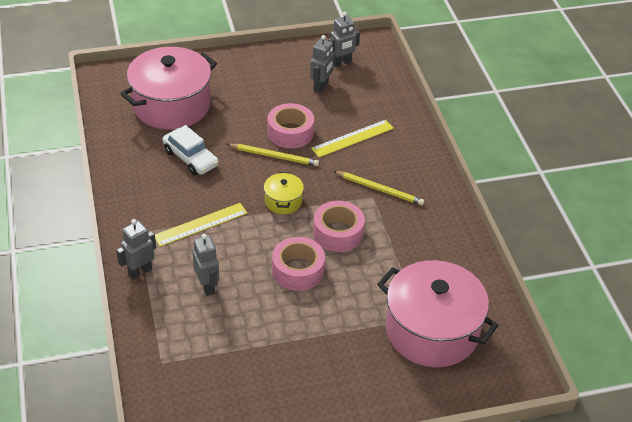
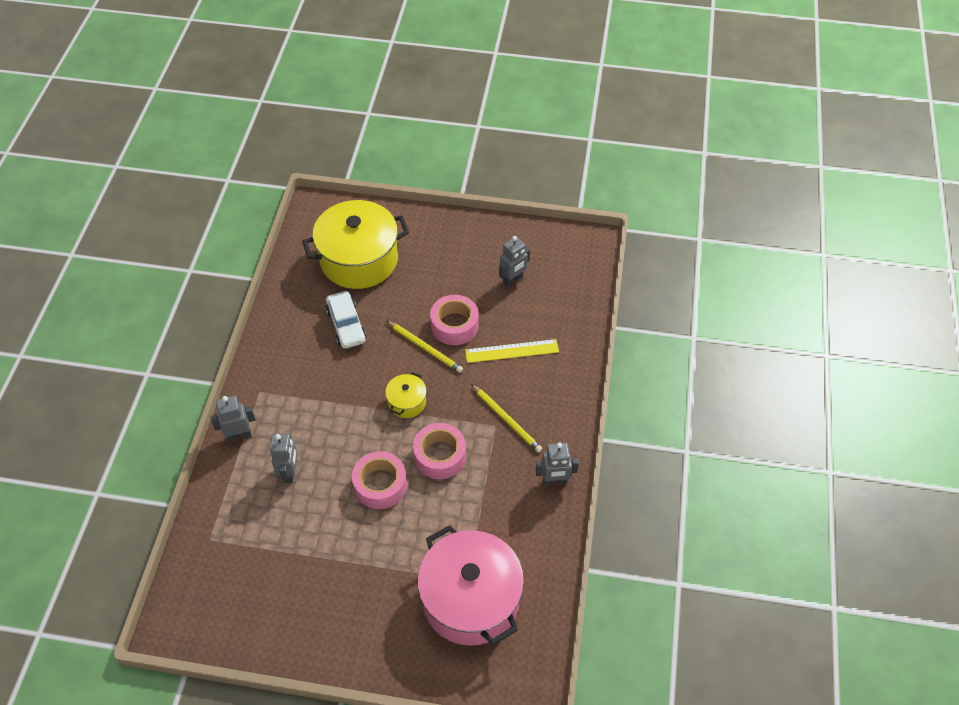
camera: 25 degrees right, 10 degrees up
(171, 105) = (359, 259): pink pot -> yellow pot
(200, 224) = (318, 402): yellow ruler -> none
(341, 63) = (548, 257): grey robot -> grey robot (554, 481)

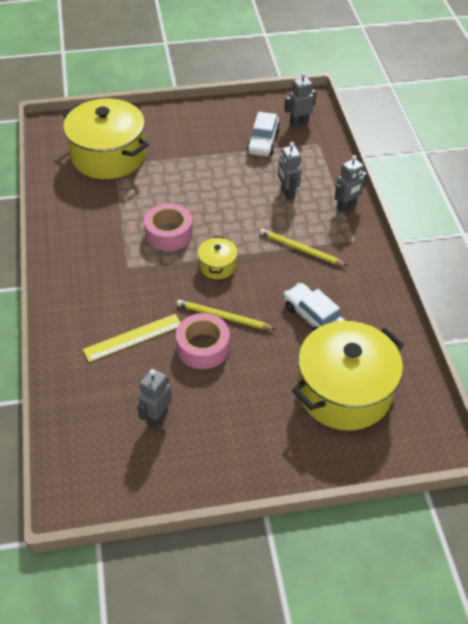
camera: 160 degrees right, 5 degrees down
(273, 563) = (263, 142): none -> white car
(380, 485) = (209, 203): pink tape -> none
(470, 599) = (108, 156): pink pot -> yellow pot
(506, 419) = (119, 275): yellow pencil -> yellow pencil (301, 249)
(554, 481) = (61, 240): grey robot -> grey robot (298, 123)

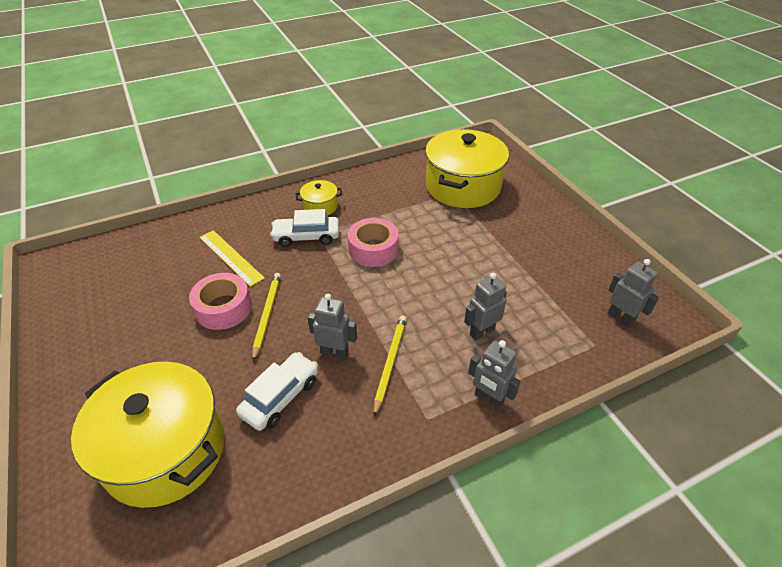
camera: 75 degrees right, 5 degrees down
(157, 417) = (135, 295): grey robot -> grey robot (335, 352)
(217, 266) = (339, 295): yellow pot -> yellow pot (320, 206)
(263, 142) = (560, 291): white car -> white car (306, 237)

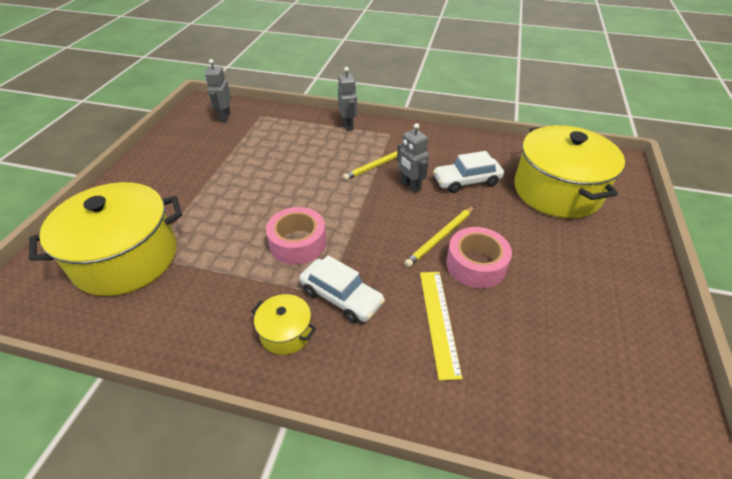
camera: 140 degrees left, 0 degrees up
(481, 332) = (306, 149): grey robot -> none

